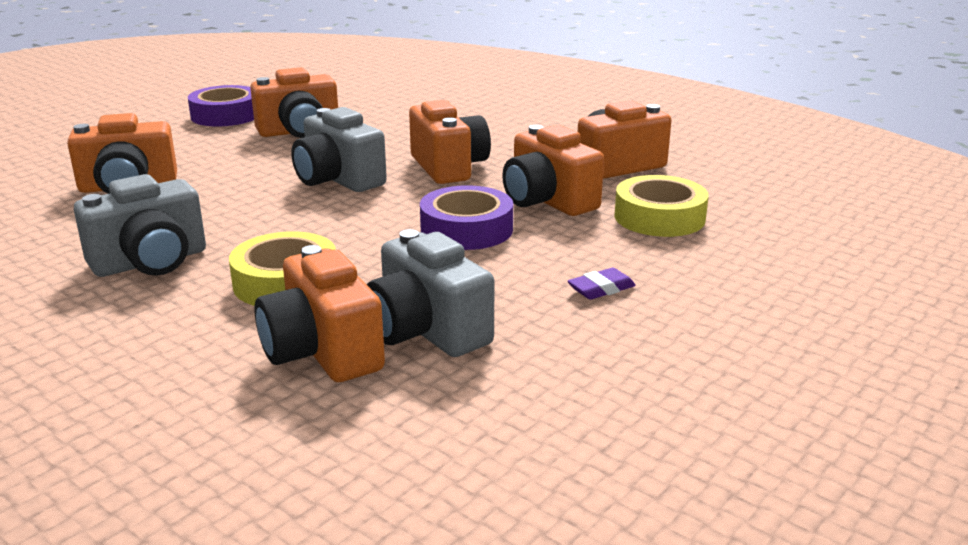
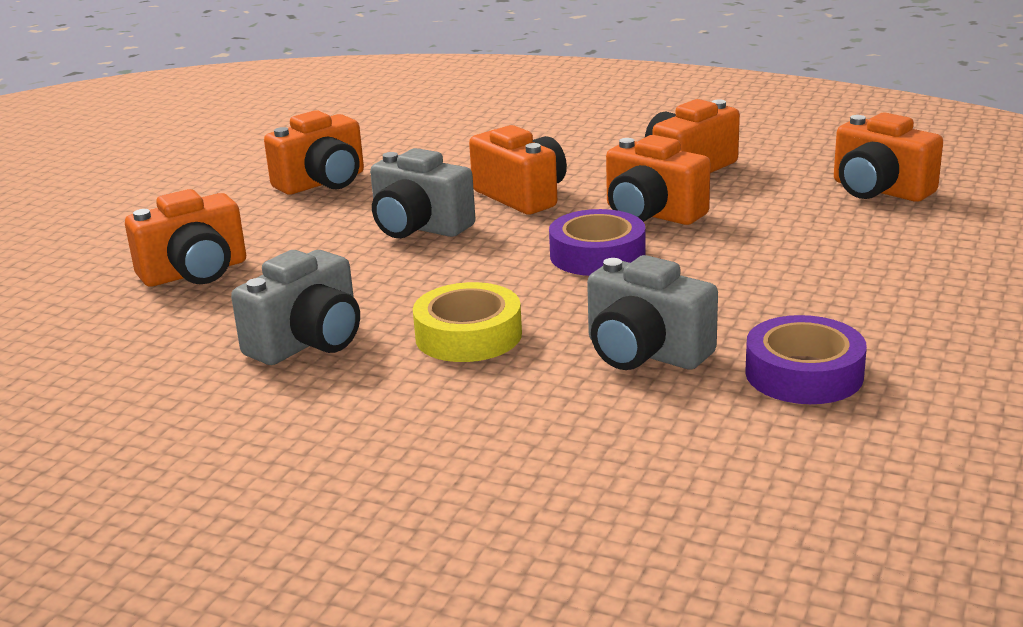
camera: 15 degrees left, 0 degrees up
(226, 115) = (218, 177): purple tape -> purple tape (804, 374)
(322, 351) = (566, 388): orange camera -> orange camera (879, 190)
(601, 289) = (769, 287): purple eraser -> none
(659, 217) = (769, 212): yellow tape -> none

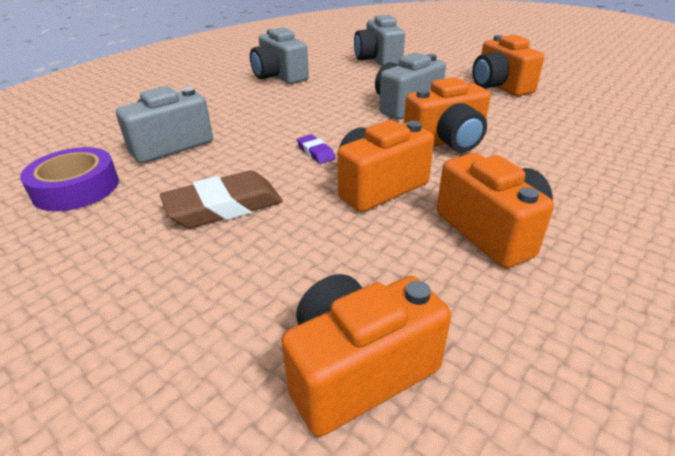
camera: 105 degrees right, 10 degrees up
(195, 273) = (378, 60): orange camera -> grey camera
(468, 335) = (246, 106): yellow tape -> none
(597, 255) = (316, 152): purple tape -> purple eraser
(754, 274) = (224, 206): none -> brown eraser

